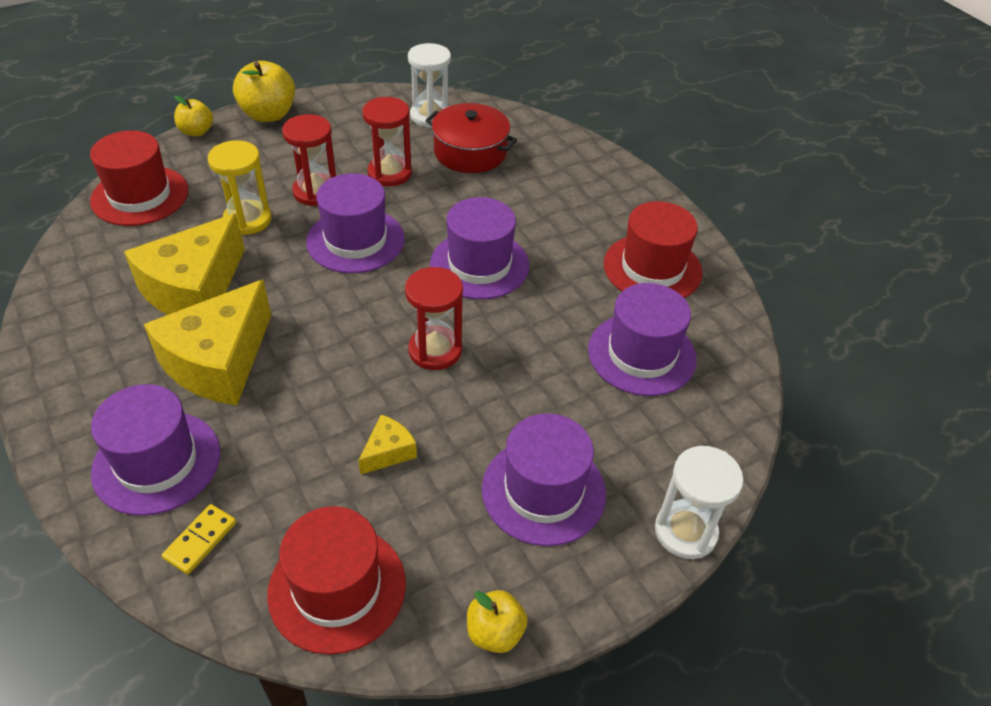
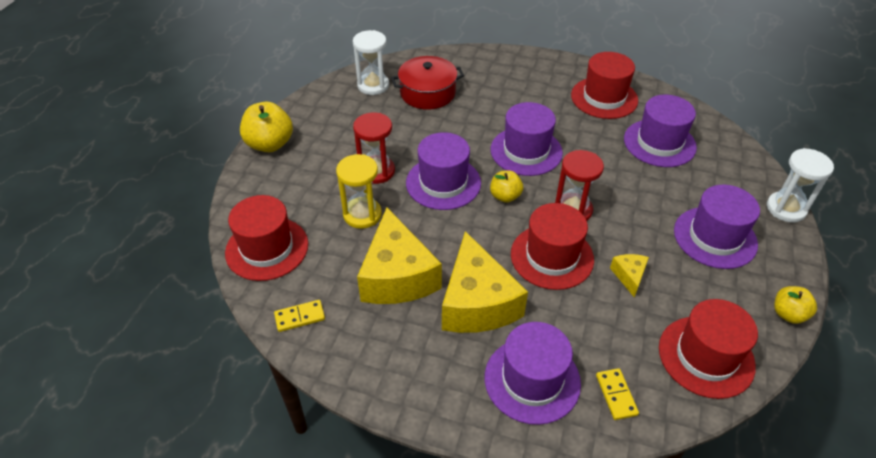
camera: 40 degrees left, 0 degrees up
(80, 265) = (300, 317): none -> yellow domino
(196, 132) = (238, 184): yellow apple -> yellow apple (505, 196)
(345, 375) = (552, 256): none -> red hat
(390, 173) = (402, 133): red hourglass -> none

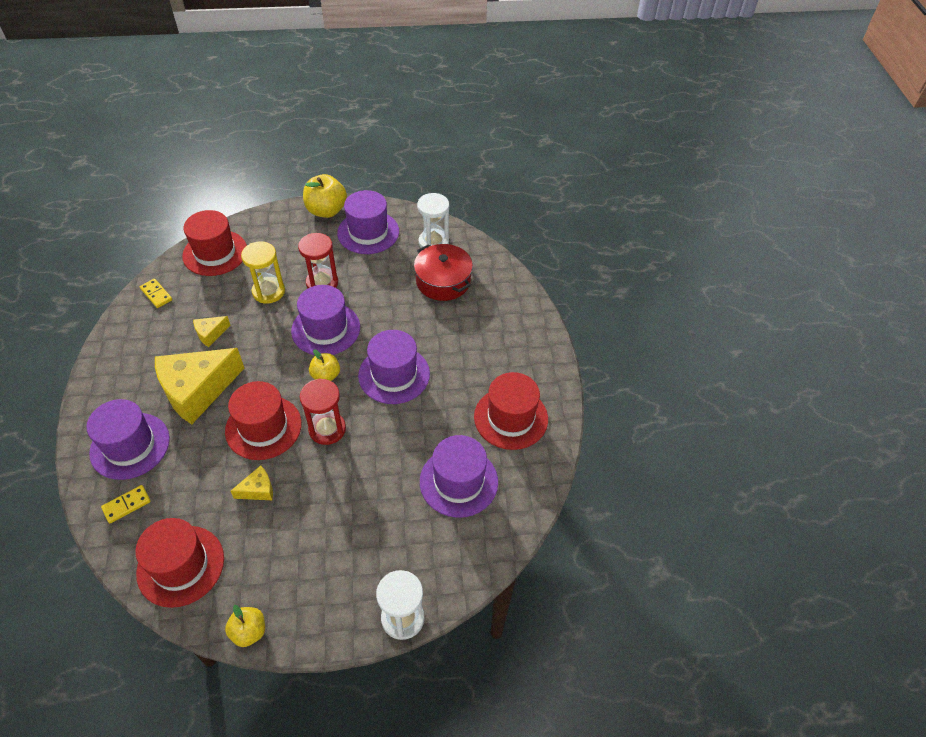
camera: 65 degrees right, 5 degrees up
(397, 276) = (210, 334): yellow cheese -> yellow cheese, size x0.44
(715, 237) = (333, 553): purple hat -> purple hat (368, 232)

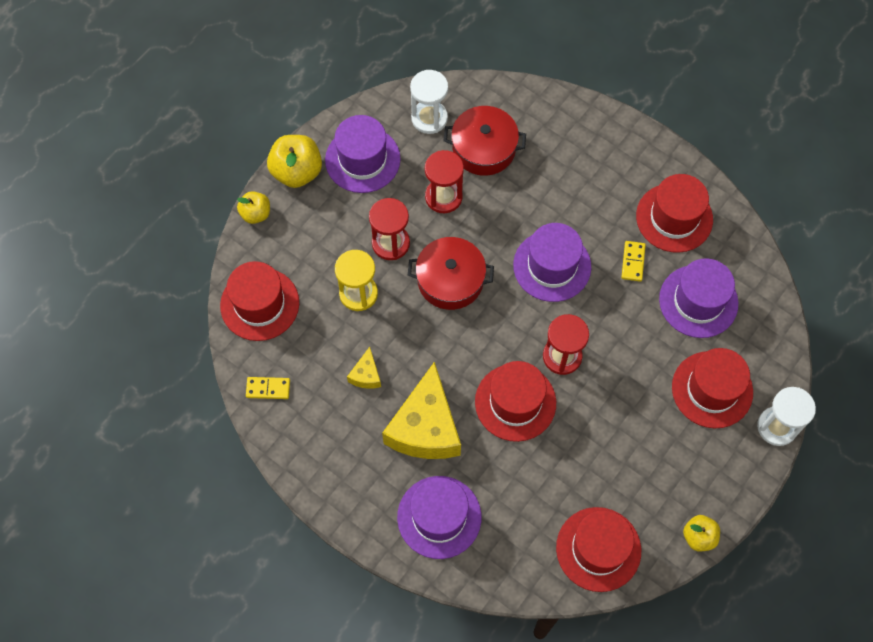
camera: 45 degrees left, 15 degrees up
(127, 505) = (502, 555): yellow domino -> yellow domino (633, 262)
(258, 490) = (576, 448): yellow cheese -> none
(326, 329) = (450, 280): purple hat -> red pot
(326, 375) = (504, 317): yellow apple -> yellow apple (256, 214)
(384, 285) = (443, 197): none -> red hourglass
(392, 545) = (712, 389): none -> red hat

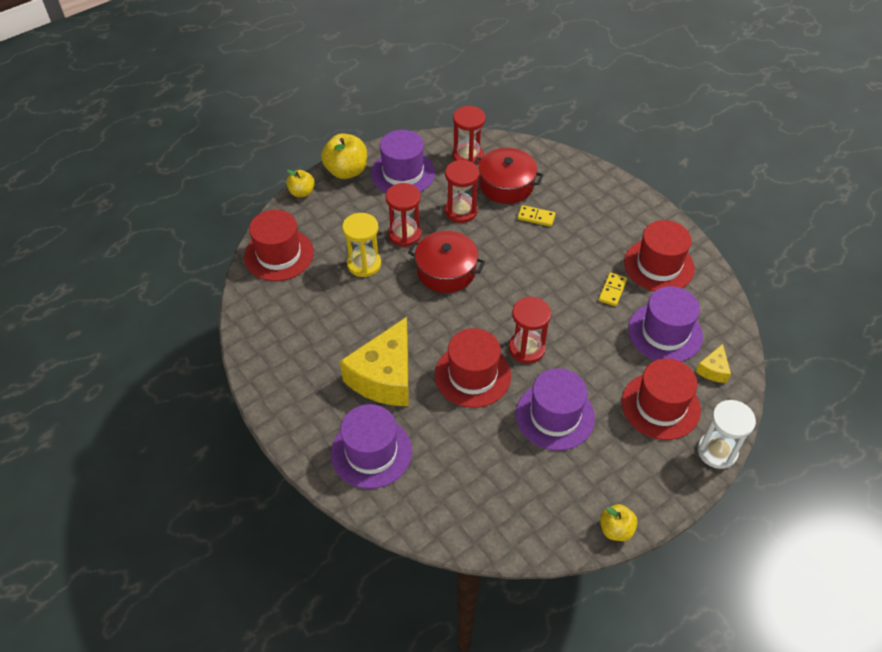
camera: 15 degrees right, 15 degrees down
(268, 388) = (260, 317): yellow domino -> yellow domino (536, 217)
(366, 375) = (347, 325): yellow cheese -> yellow cheese (713, 370)
(429, 118) = (468, 156): white hourglass -> red hourglass
(552, 266) = (538, 278): purple hat -> purple hat (555, 416)
(598, 549) = (513, 516): red hat -> none

